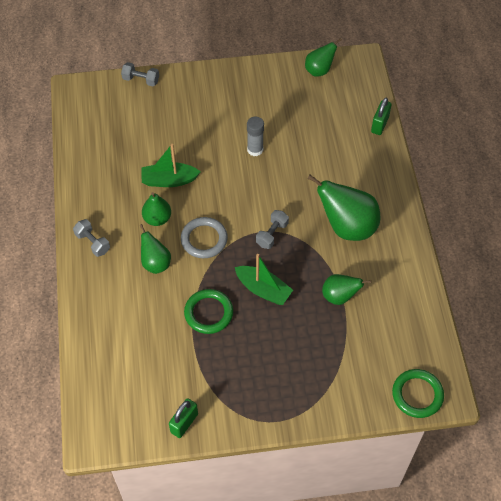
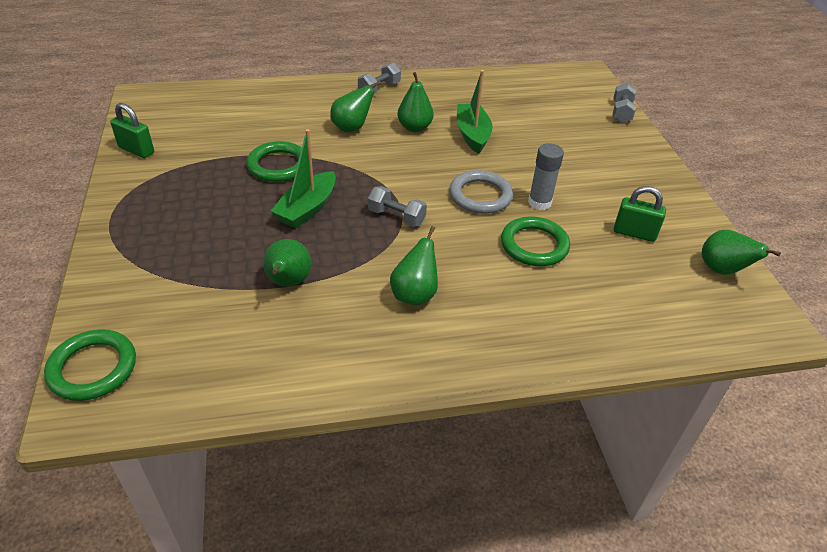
camera: 85 degrees right, 15 degrees down
(204, 239) = (386, 161): grey ring -> grey ring (480, 196)
(299, 159) = (534, 245): none -> green ring
(347, 226) = (414, 294): green pear -> green pear, size x0.57
(379, 125) = (636, 344): green padlock -> green padlock (634, 233)

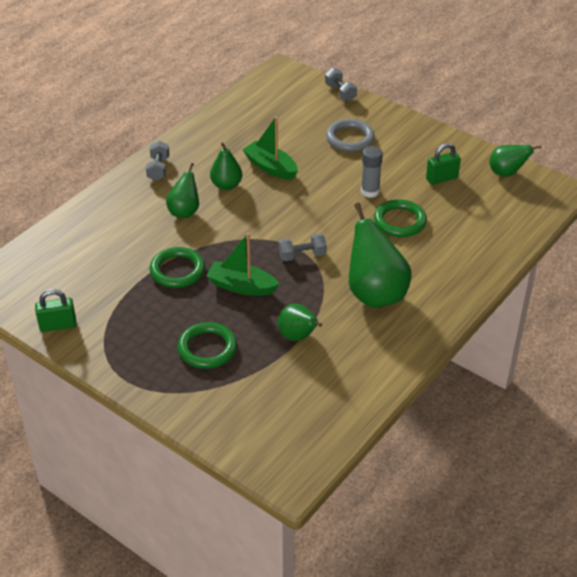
camera: 40 degrees left, 0 degrees up
(93, 368) = (264, 456): green ring -> green ring (207, 348)
(307, 209) = (241, 286): green boat -> green boat turned 120 degrees clockwise
(414, 294) = (375, 294): green pear -> green pear, size x1.75
(480, 196) = (331, 209): grey ring -> grey ring (350, 138)

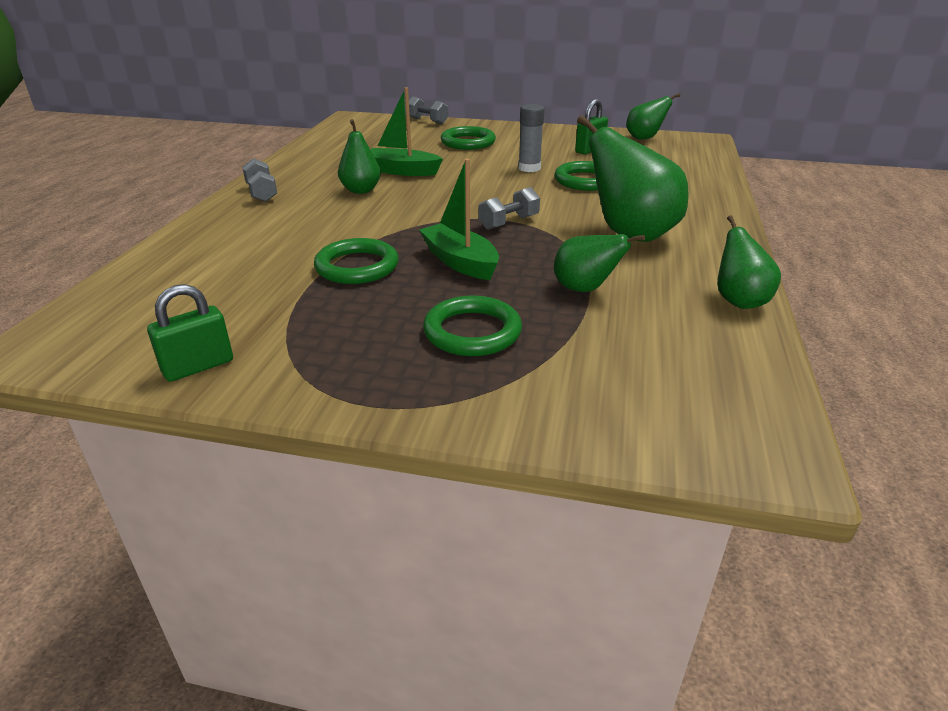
camera: 25 degrees left, 10 degrees down
(184, 212) = (324, 218): green pear -> green pear (739, 301)
(241, 286) = (460, 262): green boat -> green boat turned 60 degrees clockwise
(350, 138) = (468, 142): grey ring -> green ring

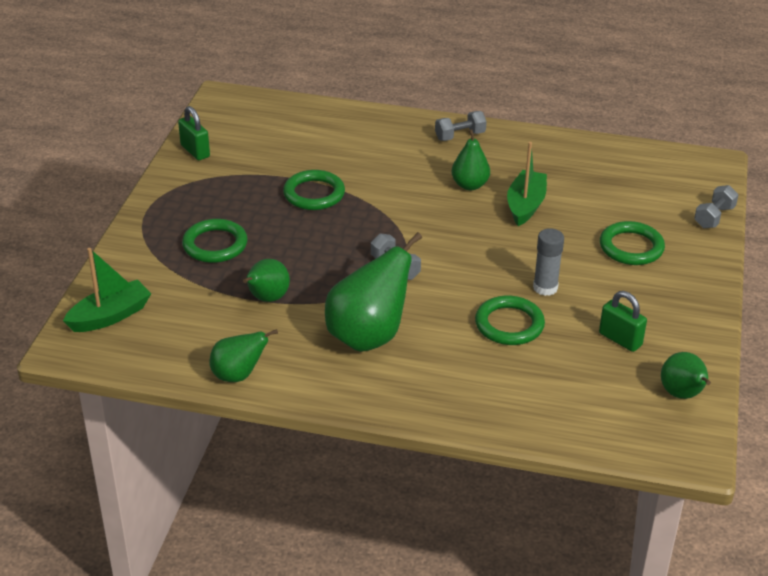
camera: 90 degrees right, 5 degrees up
(460, 262) = (318, 240): green boat -> green boat (110, 316)

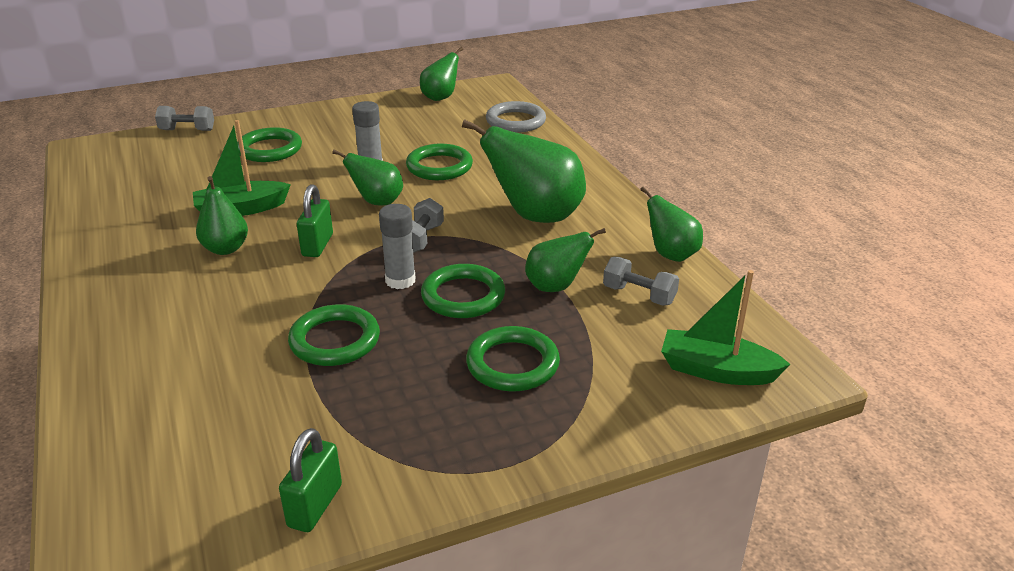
camera: 125 degrees left, 5 degrees down
(303, 256) = (463, 296): none -> green ring
(350, 238) = (400, 280): none -> grey glue stick
(460, 136) = (110, 290): grey dumbbell -> grey dumbbell (639, 295)
(475, 268) = (377, 202): none -> green pear
(570, 419) = (515, 121): none -> grey ring
(620, 339) = (405, 126): green padlock -> green padlock (317, 245)

